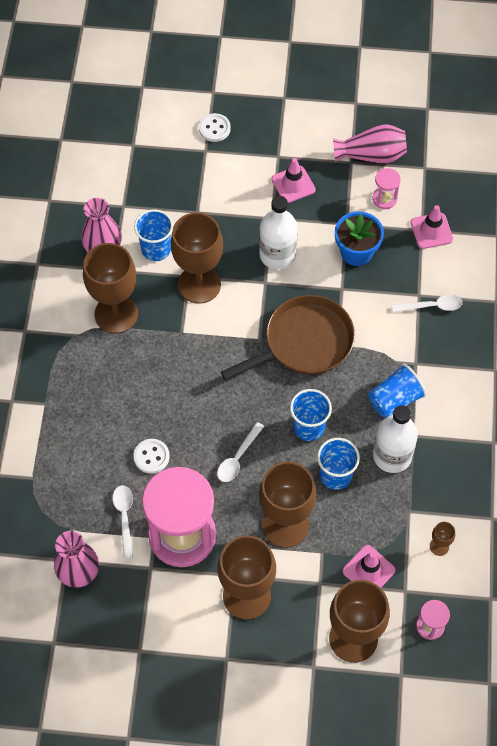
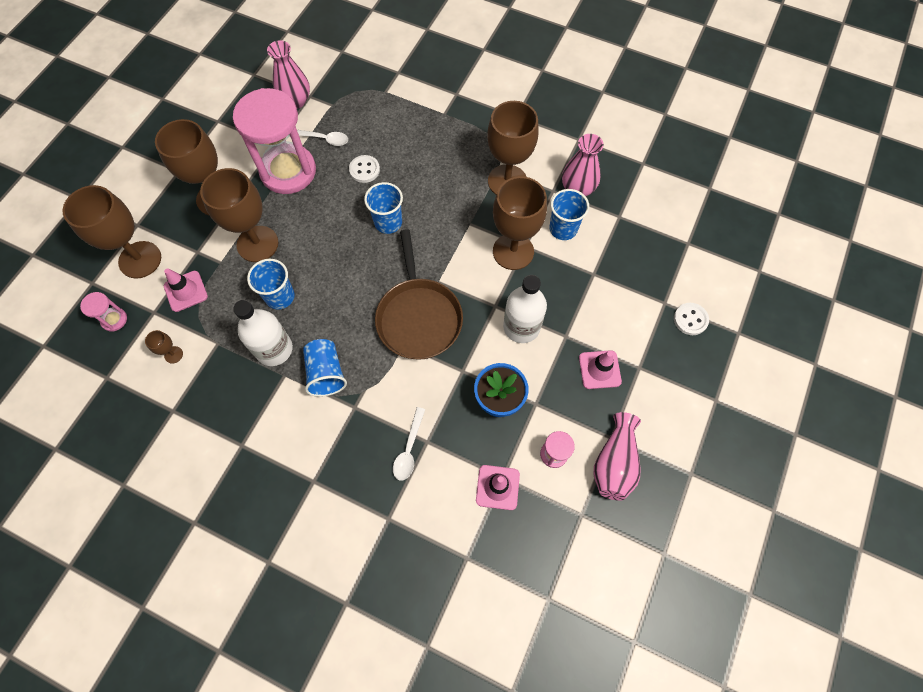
camera: 110 degrees right, 5 degrees up
(238, 458) = (333, 229): white spoon -> none
(309, 427) = (334, 291): blue cup -> blue cup (388, 222)

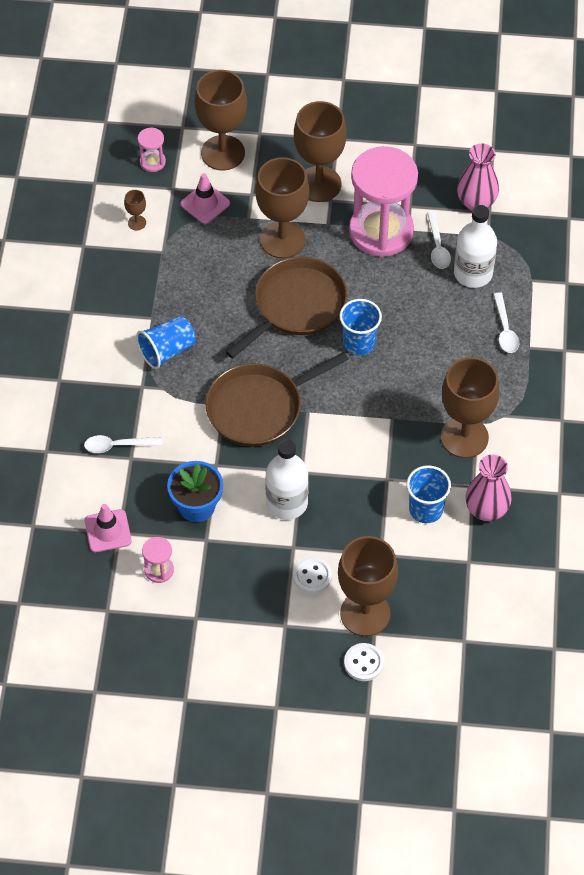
camera: 70 degrees right, 10 degrees down
(274, 349) = (174, 299): white bottle -> white bottle (473, 273)
(280, 296) = (232, 282): blue cup -> none
(329, 255) = (296, 305): none -> brown pan
(364, 170) = (415, 298): white button -> white button (312, 576)
(421, 123) = (505, 329): none -> white spoon
(513, 251) = (375, 469): brown goblet -> brown goblet (365, 613)
(599, 369) = (267, 588): pink traffic cone -> none
(614, 463) = (170, 626): pink vase -> none

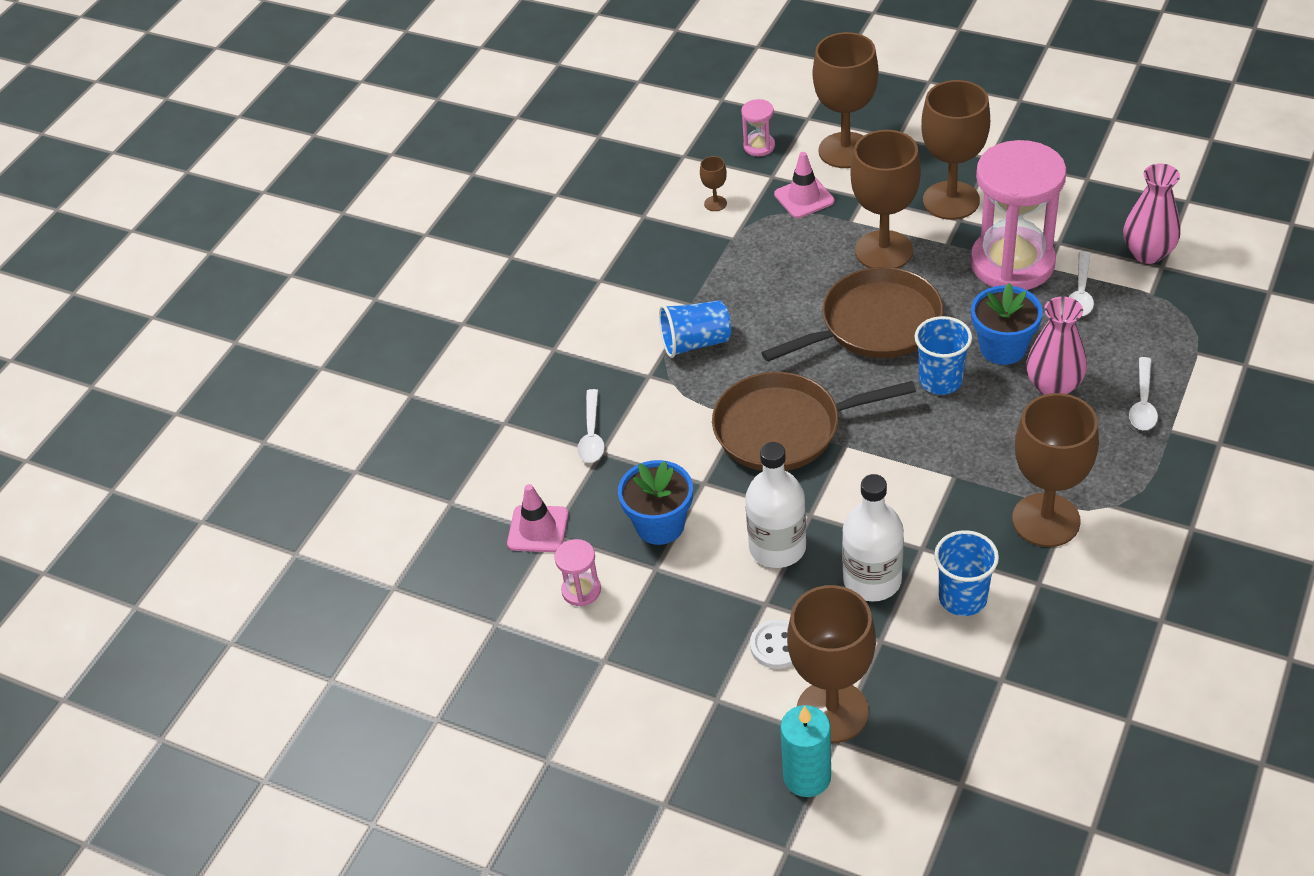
camera: 25 degrees right, 10 degrees down
(117, 445) = (591, 434): white spoon -> white spoon turned 105 degrees counterclockwise
(363, 663) = (807, 777): white button -> turquoise candle
(395, 306) = (1003, 348): none -> blue flower pot
(473, 273) = (1119, 330): white bottle -> white bottle (872, 580)
(486, 510) = (1048, 618): pink vase -> pink vase (1053, 386)

